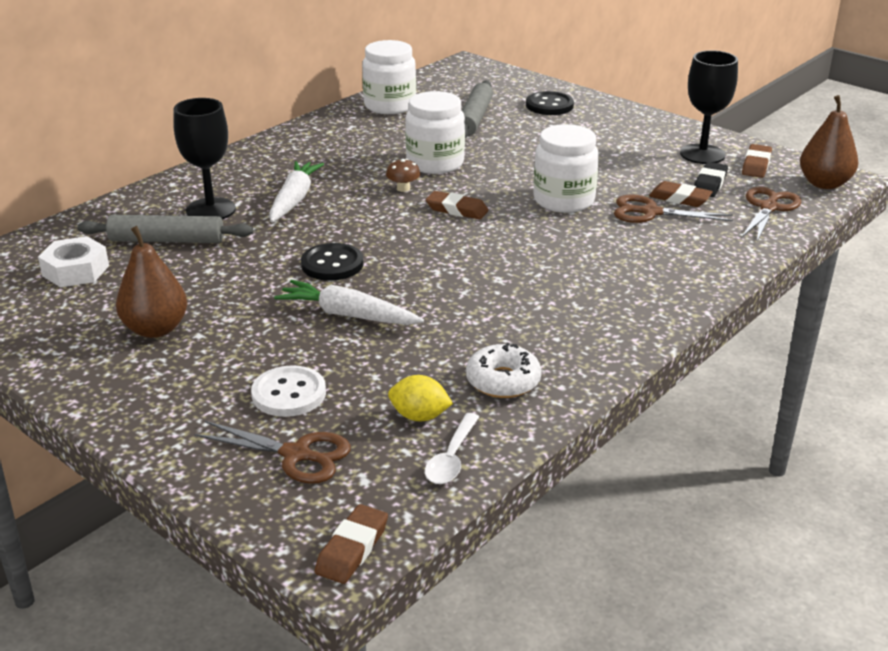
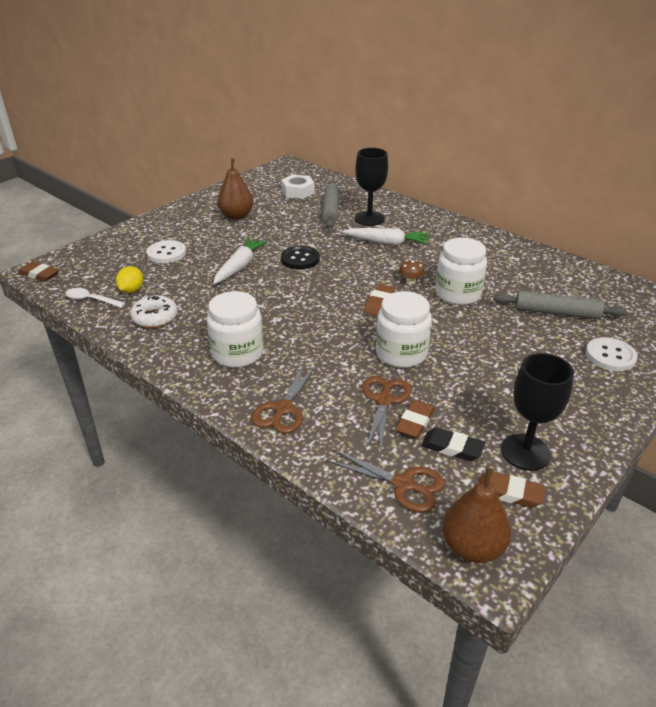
camera: 90 degrees right, 5 degrees up
(296, 455) = (115, 258): brown scissors -> brown scissors (283, 409)
(390, 106) = (565, 272): white jar -> white jar (237, 353)
(549, 105) = (610, 356): black button -> white button

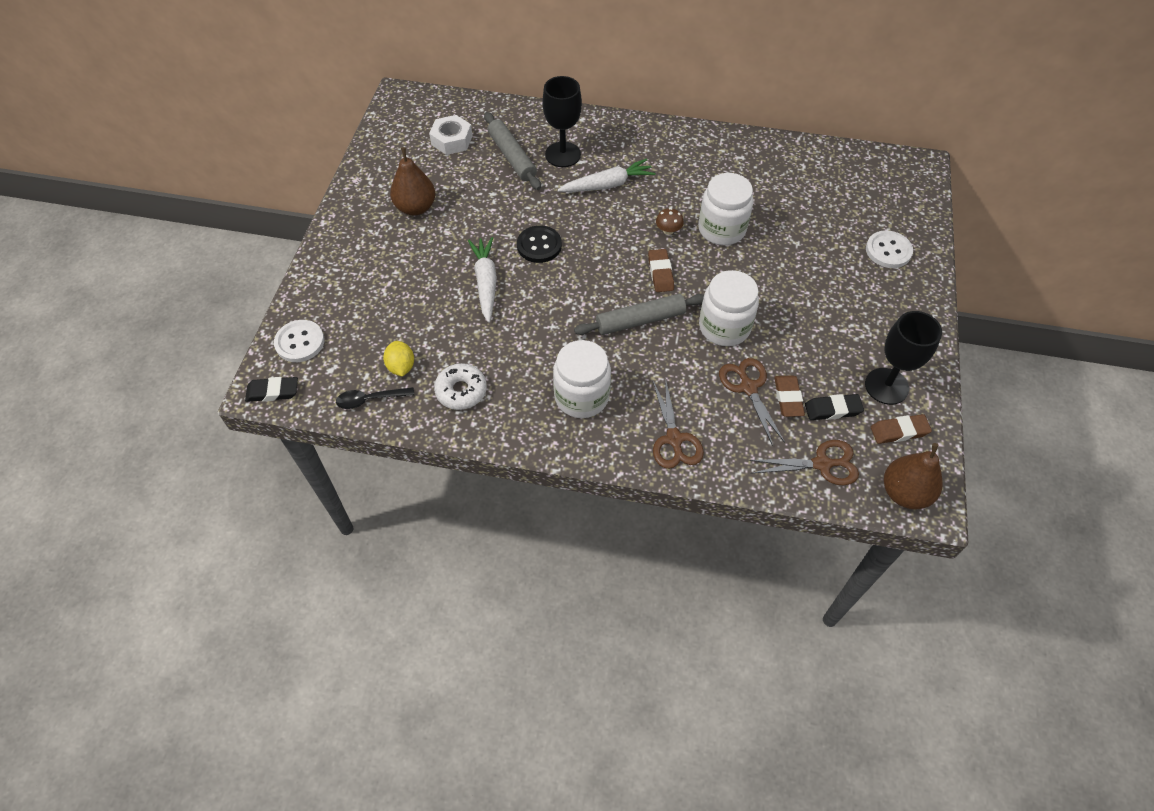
camera: 30 degrees left, 20 degrees up
(39, 274) = (273, 392): brown eraser -> black eraser
(91, 300) = (370, 399): white spoon -> black spoon
(166, 253) = (389, 297): white button -> white button (300, 342)
(556, 312) = (818, 216): grey rolling pin -> grey rolling pin (640, 320)

